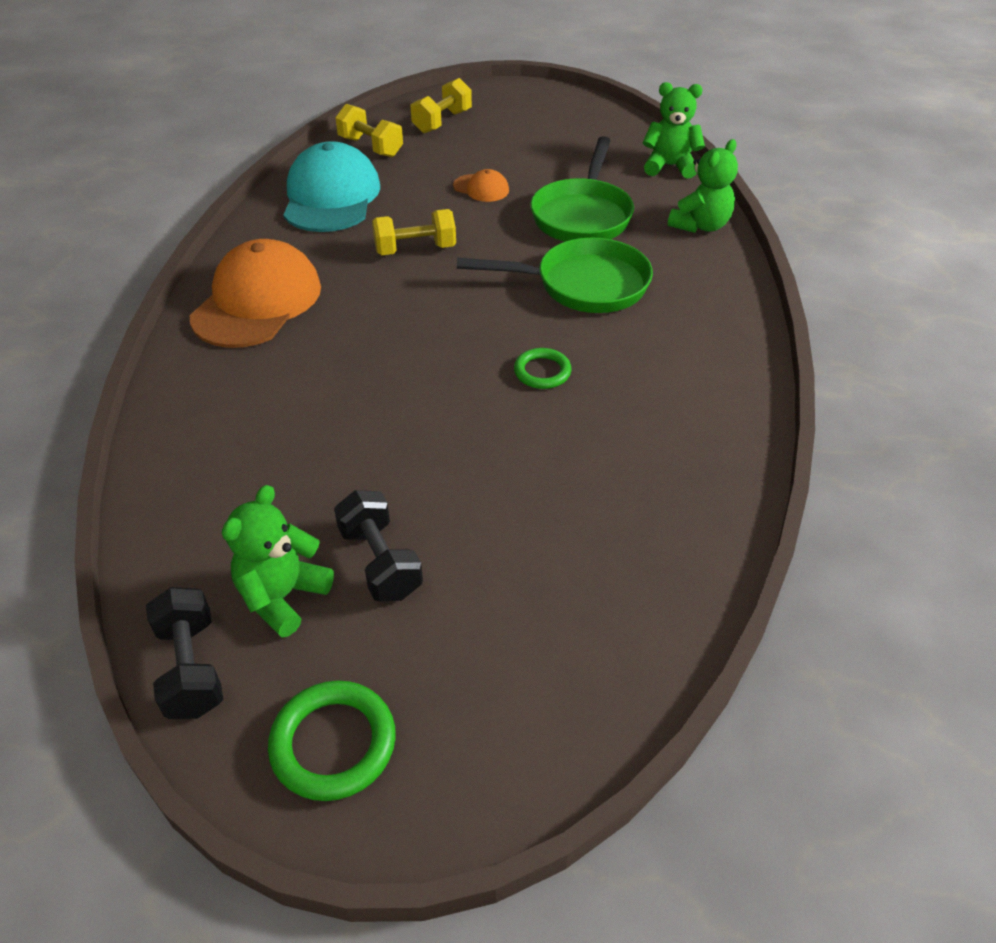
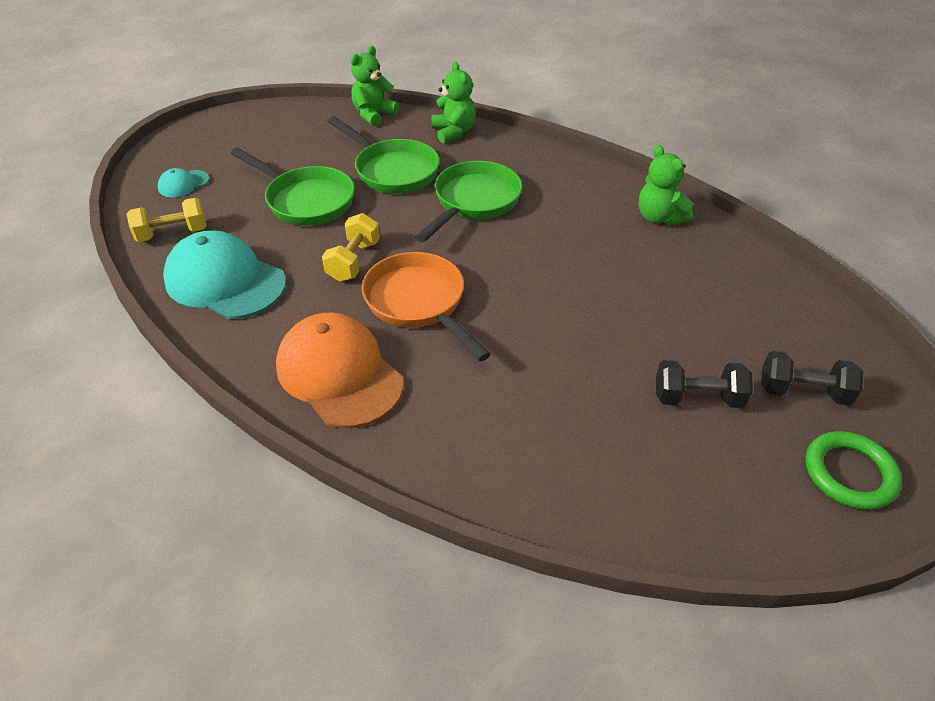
camera: 60 degrees left, 0 degrees up
(191, 668) = (758, 536): black dumbbell -> black dumbbell (803, 392)
(282, 596) = (707, 461): green teddy bear -> green teddy bear (659, 217)
(385, 310) = (418, 303): none -> orange pan
(442, 122) = (183, 184): yellow dumbbell -> turquoise cap
(481, 188) = (306, 200): orange cap -> green pan
(542, 372) = (552, 255): green ring -> none

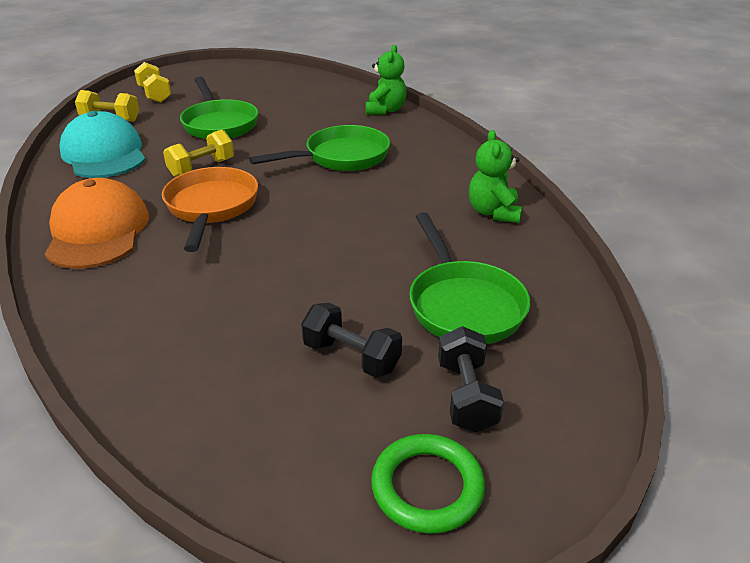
camera: 30 degrees right, 10 degrees down
(183, 184) = (155, 95): turquoise cap -> yellow dumbbell
(373, 114) = (337, 86): green teddy bear -> none
(392, 170) = (305, 122): green pan -> green pan (463, 304)
(803, 392) = (466, 396): black dumbbell -> black dumbbell turned 45 degrees clockwise

